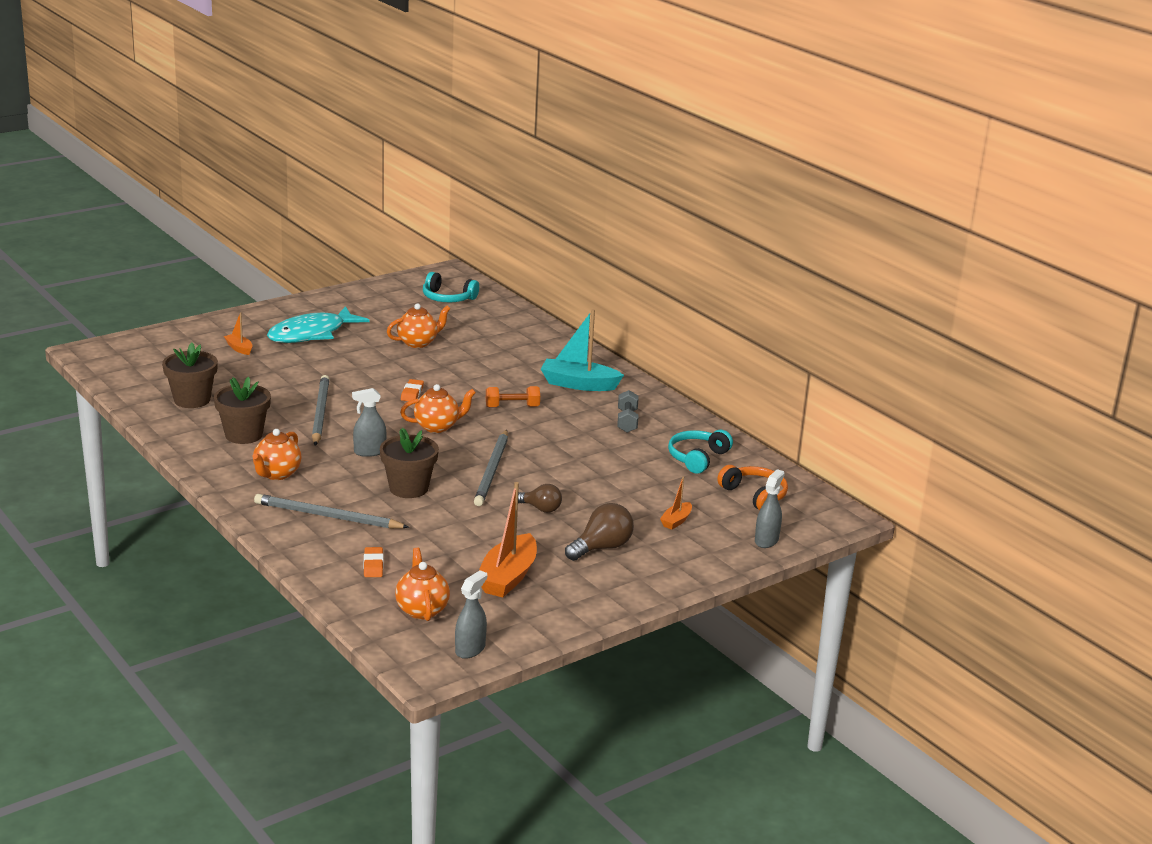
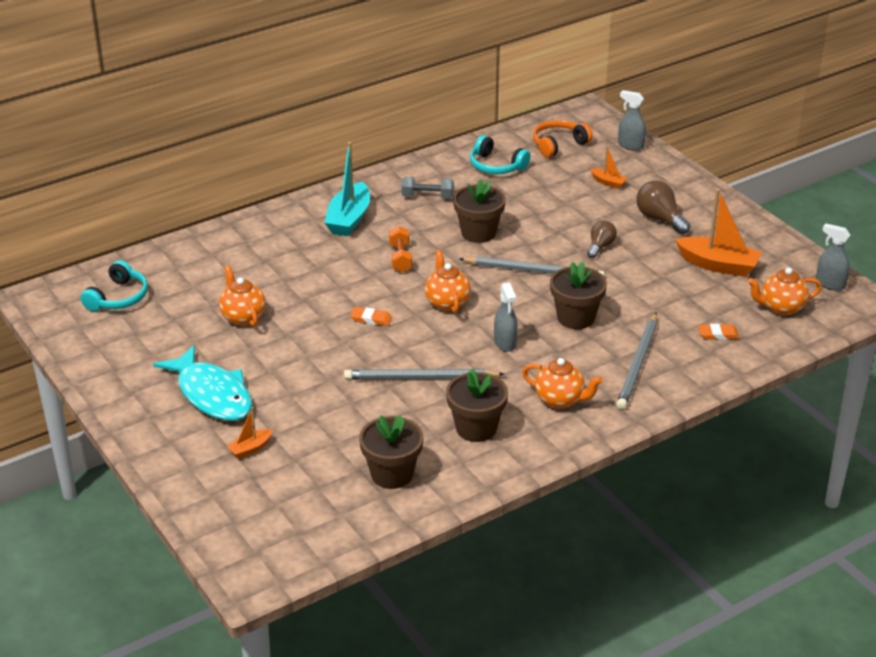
camera: 85 degrees left, 10 degrees up
(561, 445) = (478, 233): none -> brown flower pot

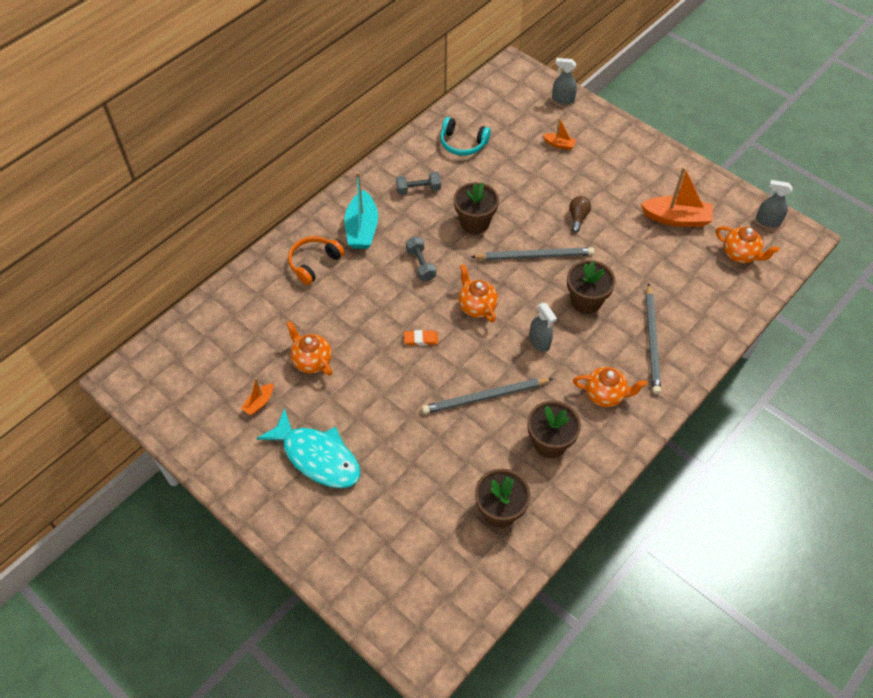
camera: 15 degrees left, 20 degrees up
(118, 297) = (195, 362): turquoise headphones -> none
(250, 448) = (372, 511): orange boat -> orange boat (259, 402)
(400, 258) = (420, 264): orange dumbbell -> grey dumbbell
(558, 144) = (505, 109): orange headphones -> orange headphones (314, 263)
(659, 219) = (614, 177): brown light bulb -> none
(718, 334) = (702, 295): orange eraser -> none
(781, 308) = (740, 255): orange teapot -> orange teapot turned 120 degrees counterclockwise

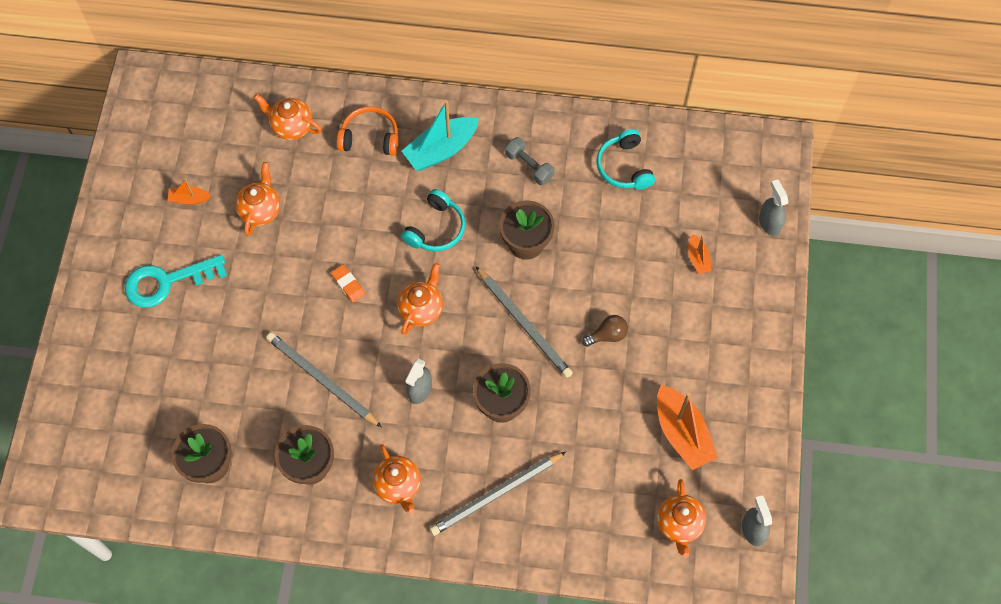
camera: 55 degrees right, 10 degrees up
(260, 304) = (291, 127): none -> orange teapot
(317, 457) = (167, 282): turquoise fish -> turquoise key
(420, 264) = (436, 228): grey dumbbell -> turquoise headphones

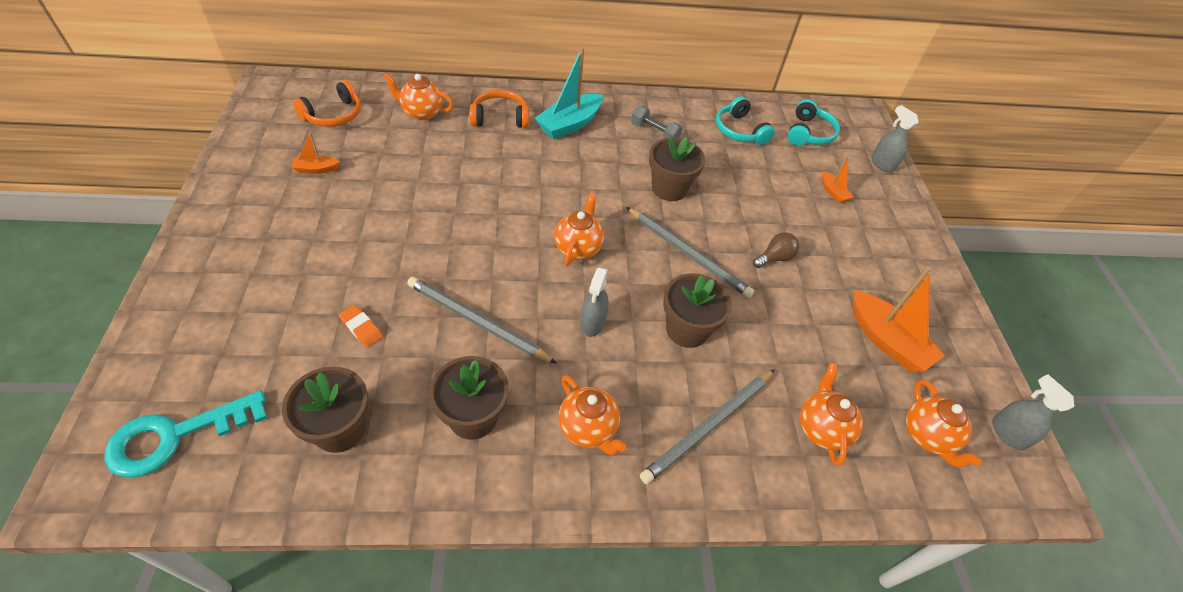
camera: 15 degrees left, 15 degrees down
(167, 282) = (288, 240): turquoise key -> turquoise key (175, 436)
(205, 127) = (333, 115): none -> orange headphones
(260, 210) = (394, 175): orange teapot -> orange teapot (821, 428)
(348, 284) = (495, 231): orange eraser -> orange eraser (361, 328)
(436, 228) = (578, 181): turquoise headphones -> turquoise headphones (809, 133)

